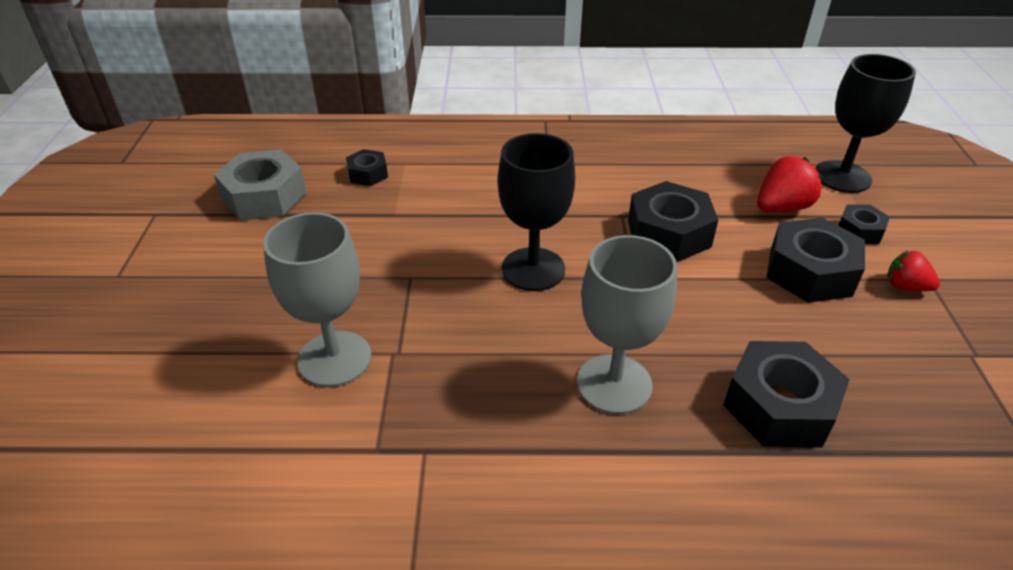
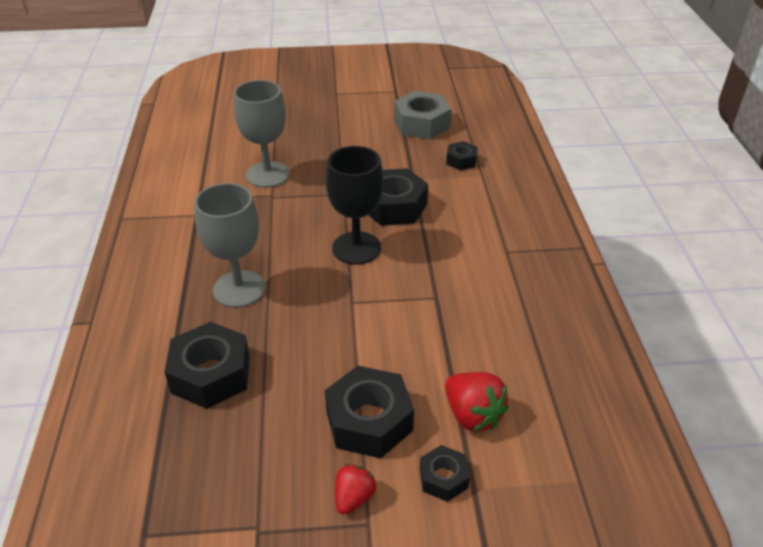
camera: 85 degrees right, 0 degrees up
(668, 233) = (414, 326): black nut -> black nut (394, 206)
(842, 177) = (551, 485): black goblet -> none

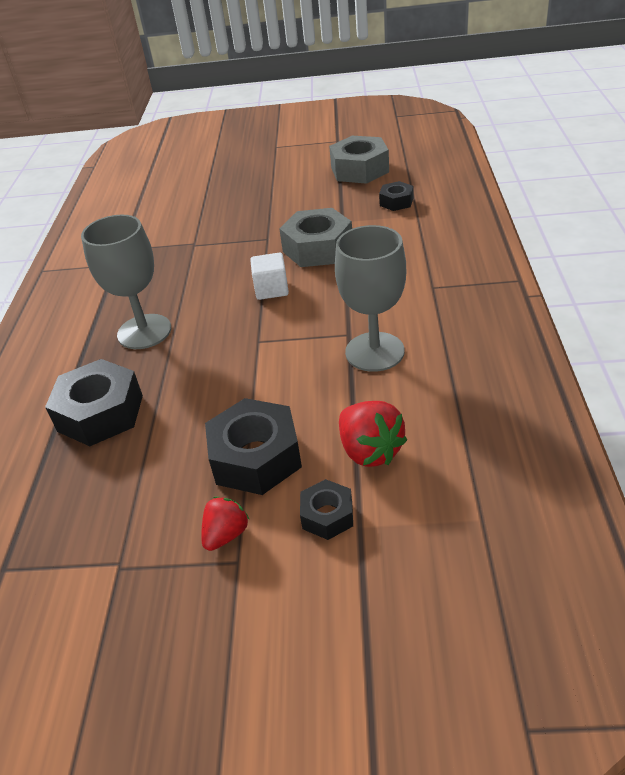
camera: 10 degrees right, 0 degrees up
(267, 175) = (193, 224): grey goblet -> grey goblet (374, 352)
(356, 248) = (271, 289): black goblet -> white cube
(394, 206) = (318, 248): black nut -> grey nut

